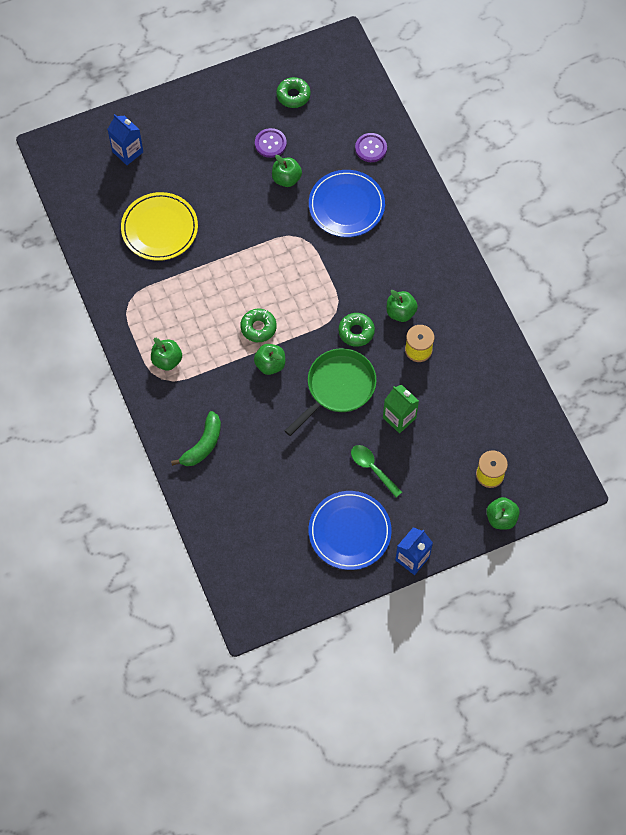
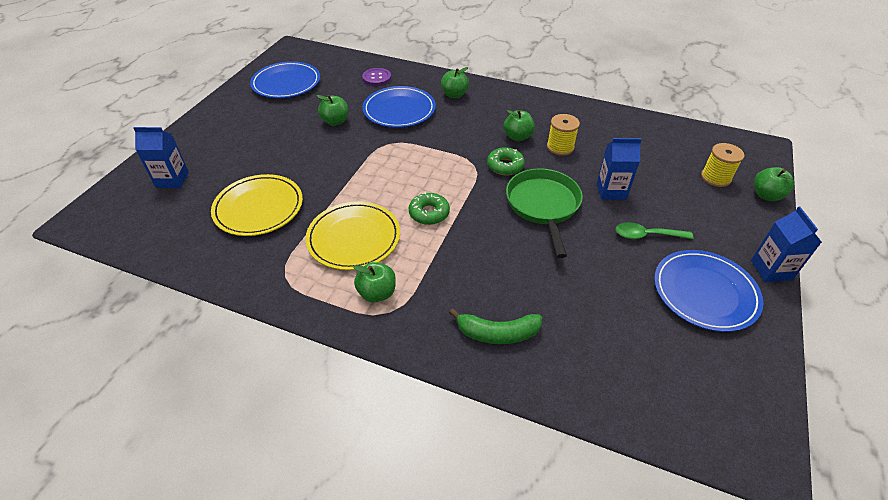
camera: 45 degrees left, 20 degrees down
(193, 307) = (354, 238): none -> yellow plate
(203, 445) = (497, 333): green banana -> green banana turned 105 degrees clockwise
(270, 143) = (299, 112): purple button -> none
(270, 364) = (472, 229): green apple -> green apple (454, 95)
(293, 95) = (286, 83): green donut -> blue plate
(399, 418) = (611, 191): green carton -> blue carton

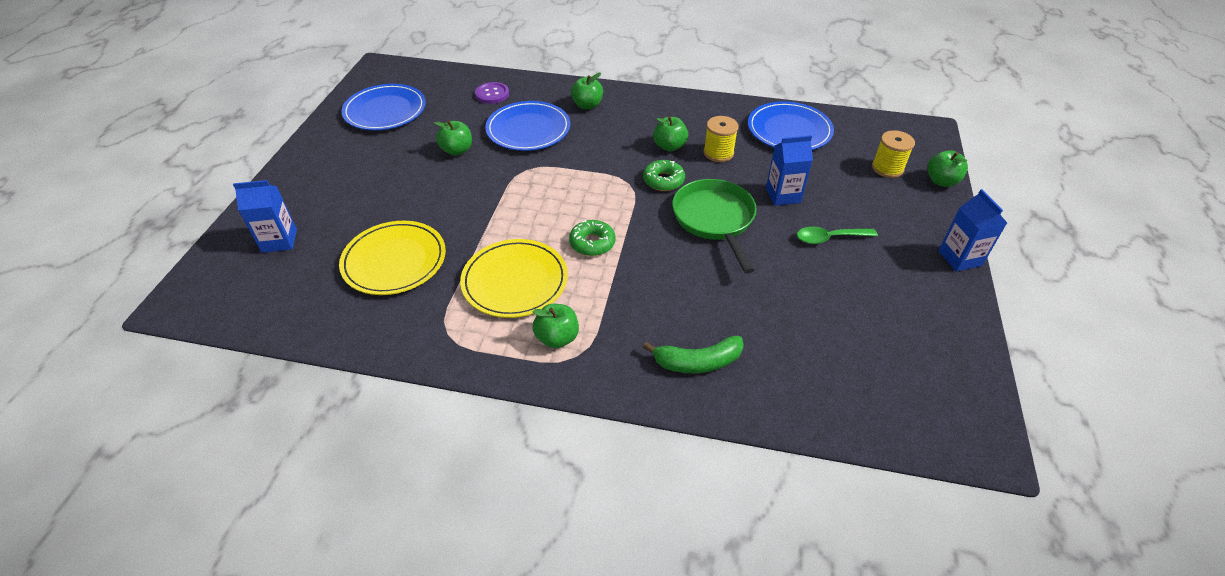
camera: 10 degrees left, 0 degrees up
(705, 292) = (899, 290): blue plate -> blue plate (789, 130)

